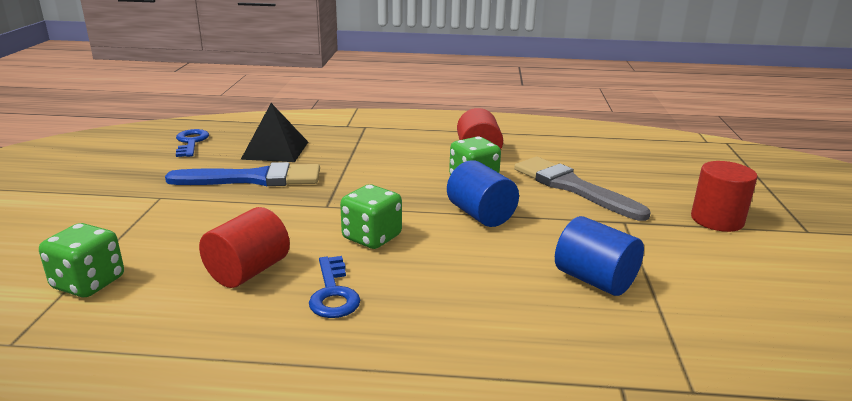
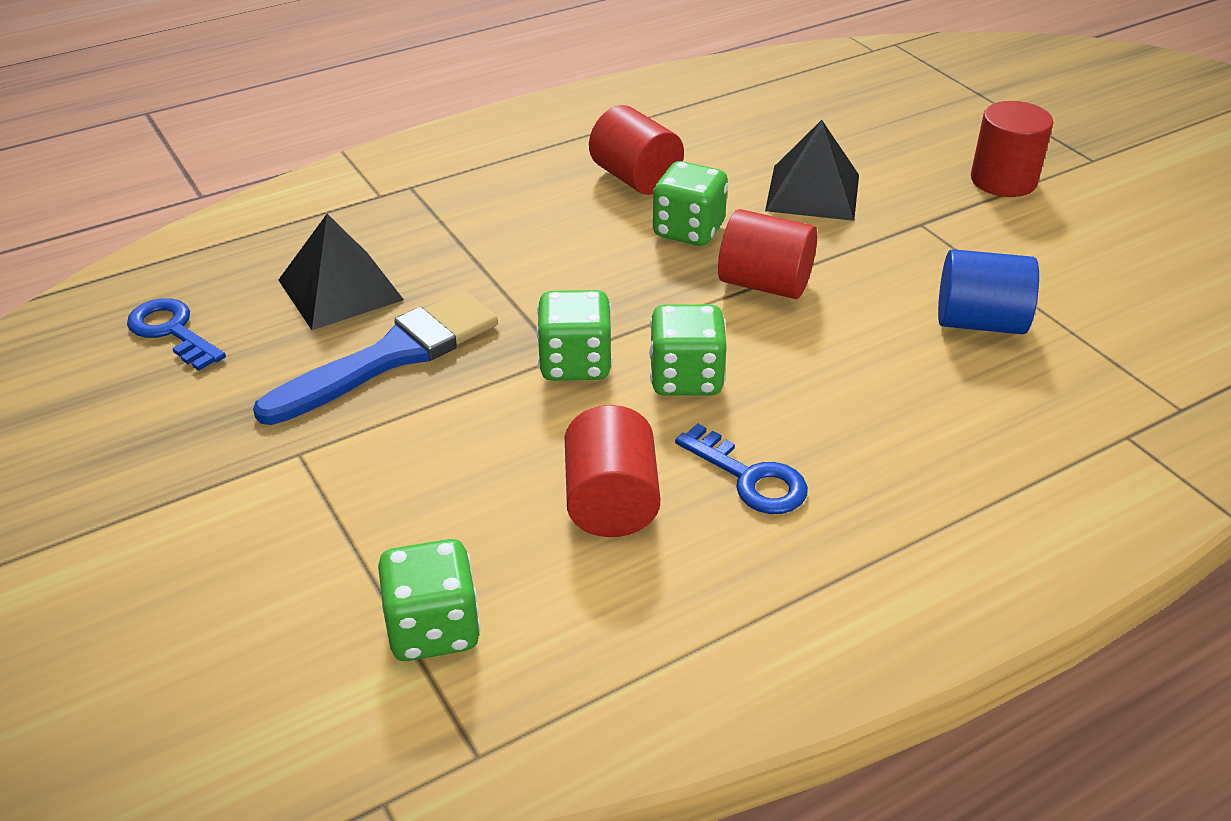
camera: 35 degrees left, 15 degrees up
(328, 211) = (575, 364): none -> green dice
(481, 215) = (764, 284): blue cylinder -> red cylinder
(572, 187) = (813, 192): grey brush -> black pyramid

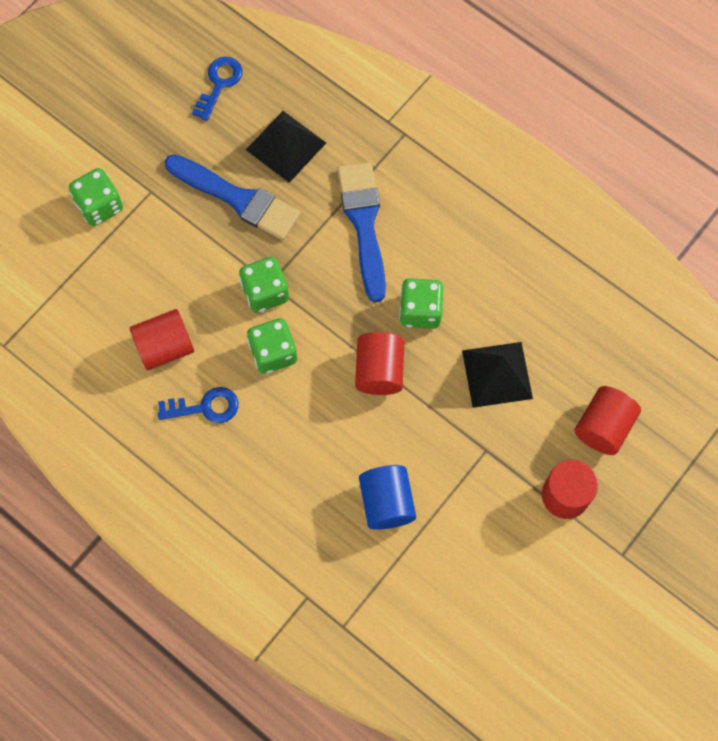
camera: 70 degrees right, 30 degrees up
(433, 629) = (62, 300): green dice -> green dice (99, 206)
(522, 248) = (364, 224): none -> blue brush
(635, 178) = (469, 260): red cylinder -> red cylinder (603, 427)
(749, 478) = (205, 407): blue key -> blue key turned 120 degrees counterclockwise

